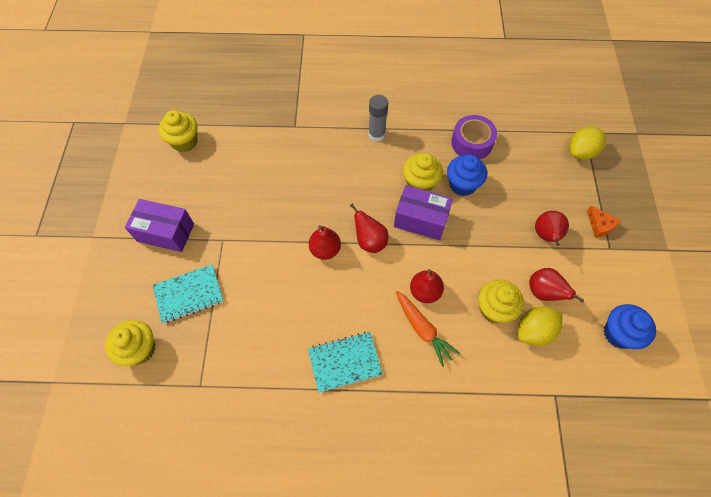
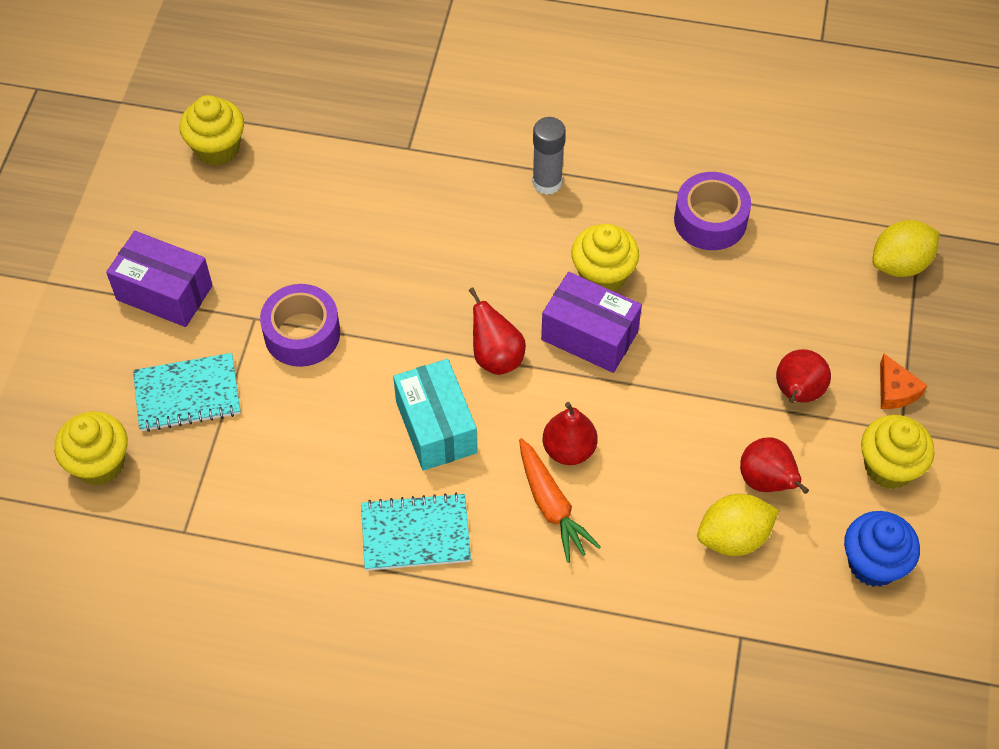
camera: 10 degrees right, 5 degrees down
(252, 245) = (302, 334): none -> purple tape
(325, 250) = (419, 359): red pear -> none
(343, 290) = (436, 427): none -> turquoise box
(462, 185) = (675, 288): blue cupcake -> none
(494, 309) = (676, 494): yellow cupcake -> yellow cupcake (889, 467)

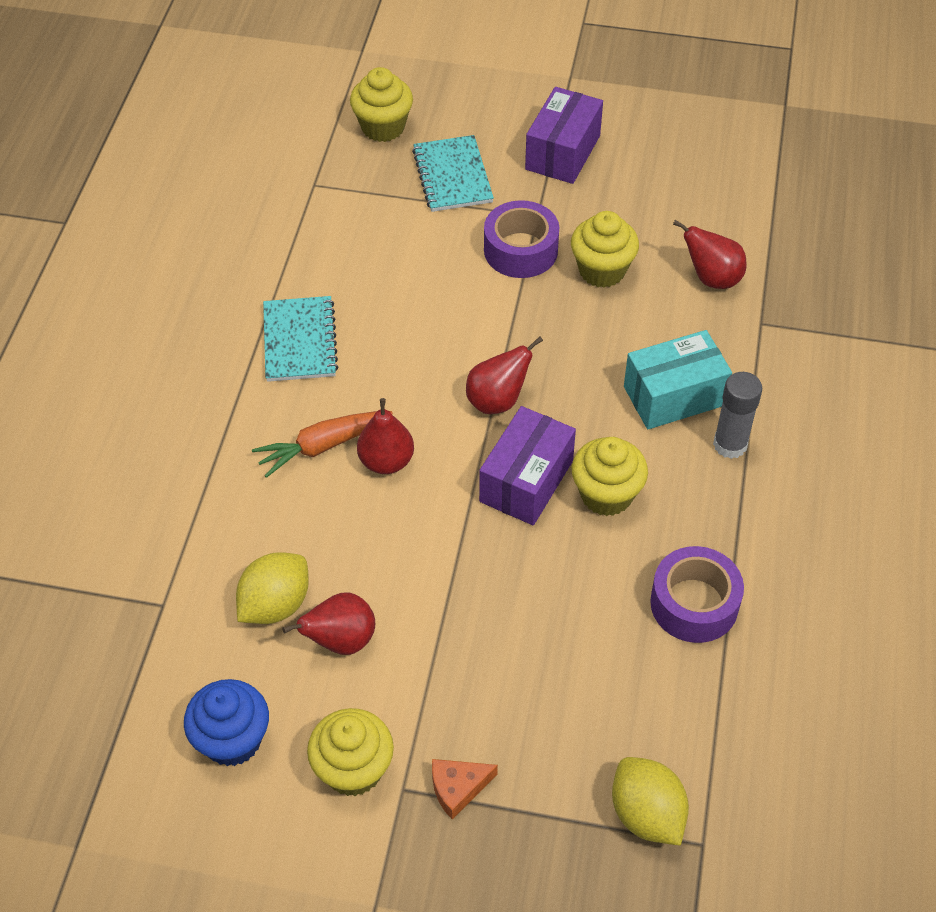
camera: 90 degrees right, 5 degrees down
(217, 148) = (737, 176): yellow cupcake -> yellow cupcake (602, 270)
(436, 427) = (415, 353): turquoise box -> turquoise box (674, 396)
(733, 537) = (275, 604): yellow lemon -> yellow lemon turned 60 degrees clockwise
(797, 393) = (453, 679): red pear -> red pear (712, 278)

